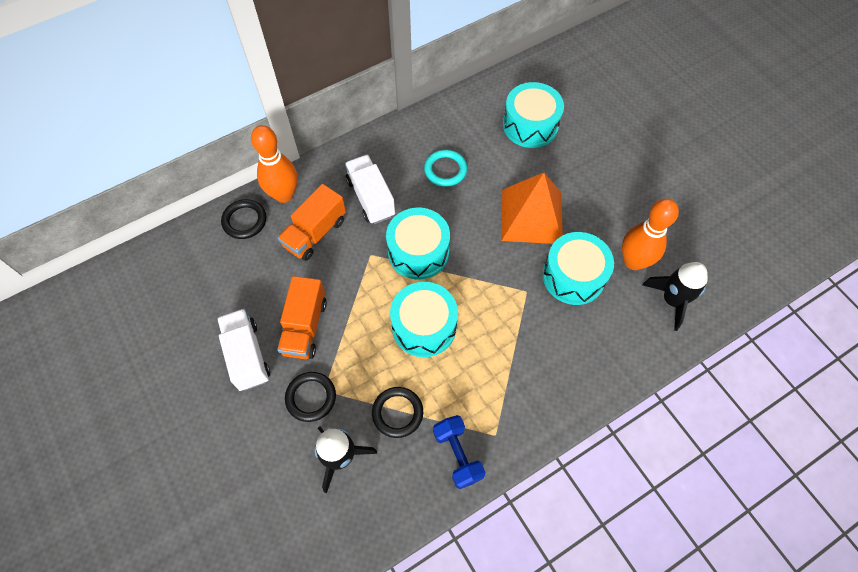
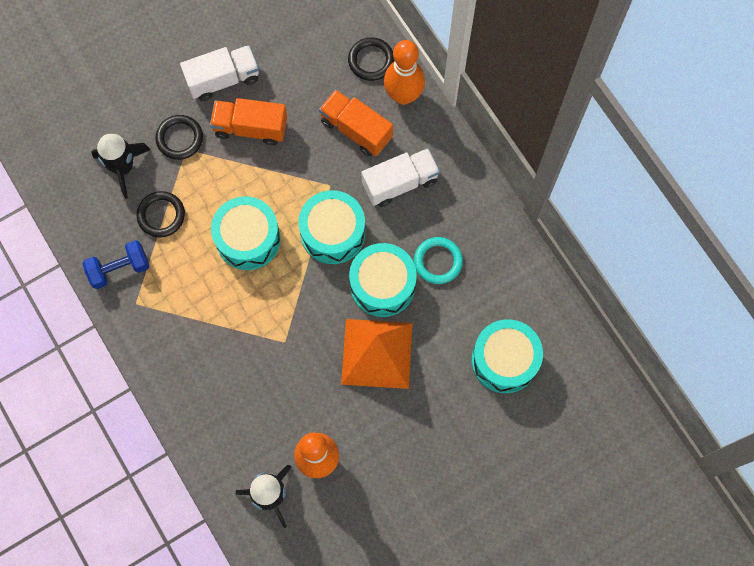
camera: 90 degrees right, 10 degrees up
(573, 276) = (301, 392): turquoise drum -> turquoise drum (382, 285)

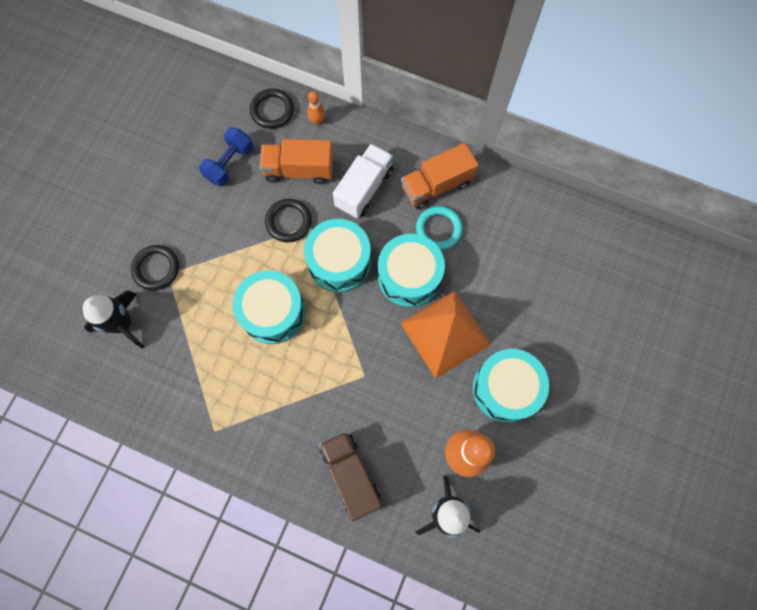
camera: 35 degrees left, 0 degrees up
(119, 269) = (179, 411): blue dumbbell -> blue dumbbell (230, 164)
(161, 215) = (184, 342): black ring -> black ring (288, 222)
(217, 412) = (351, 475): none -> brown truck
(223, 79) = (160, 198): white truck -> none
(250, 128) = (211, 222): orange truck -> orange truck (436, 185)
(403, 95) = (317, 121): orange bowling pin -> orange bowling pin, size x0.46
(504, 360) = (546, 271): turquoise drum -> turquoise drum (505, 388)

